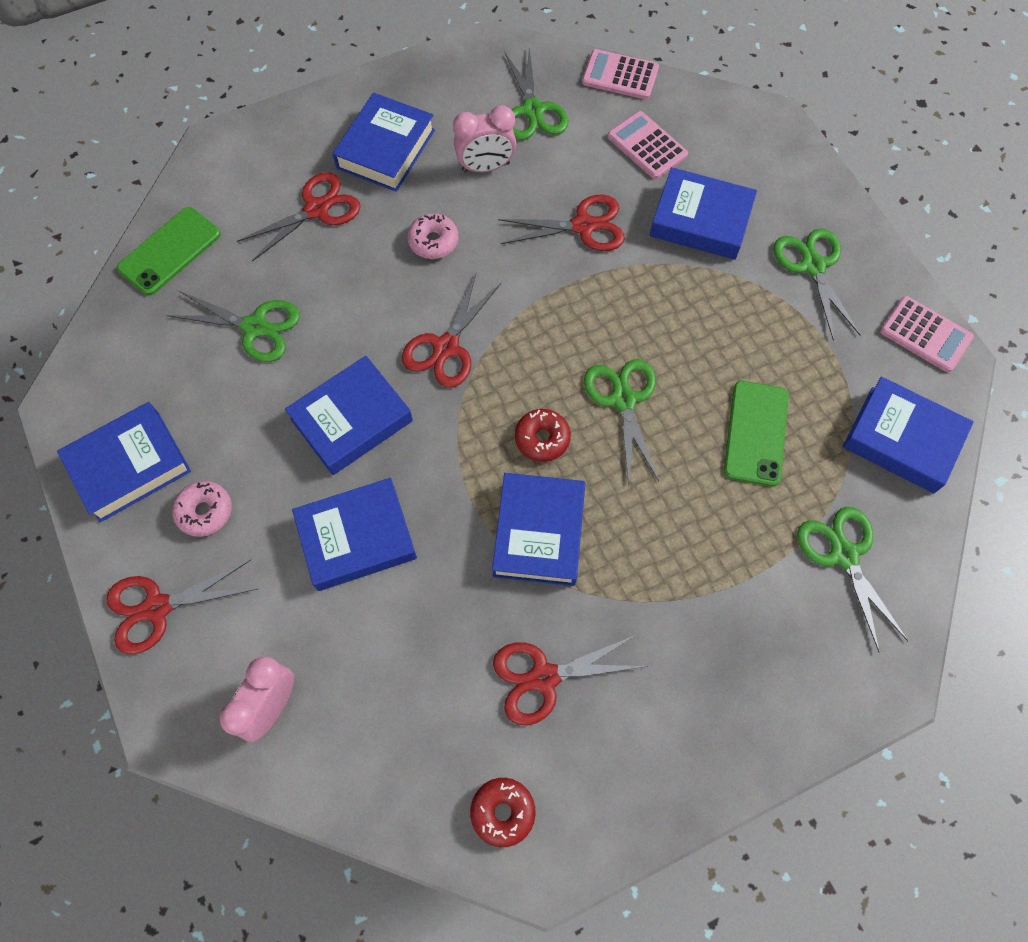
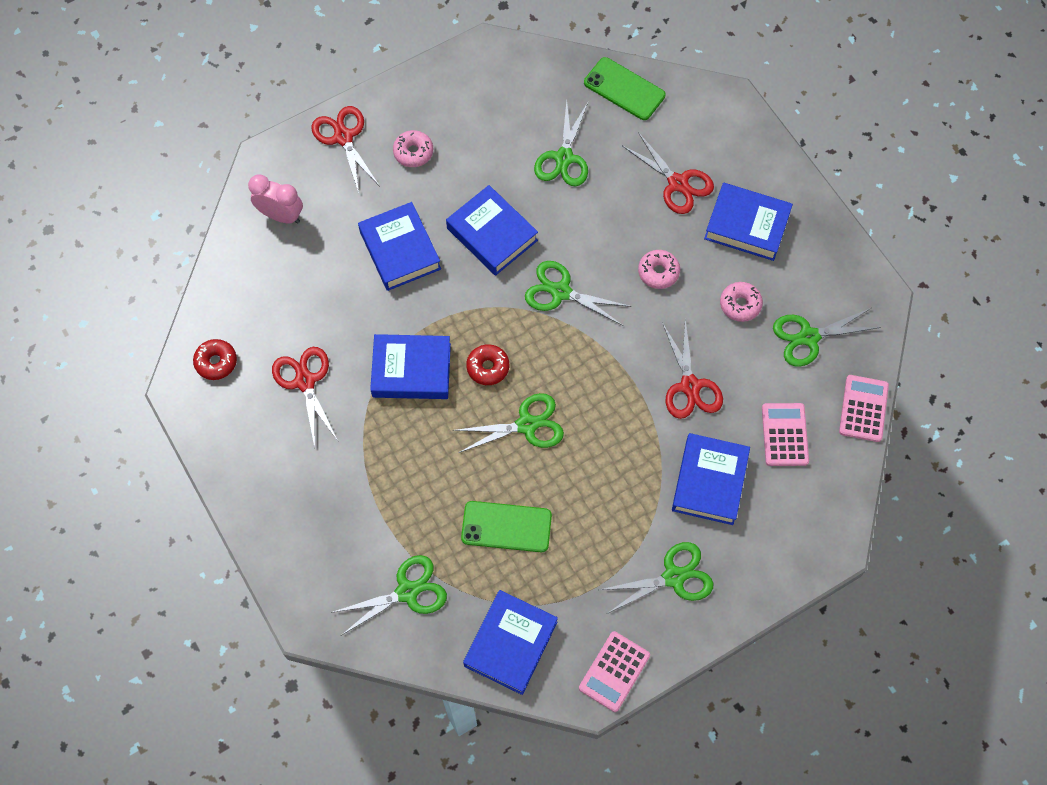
camera: 85 degrees right, 0 degrees up
(129, 465) = (444, 100): blue book -> none
(446, 347) = (560, 292): red scissors -> green scissors
(486, 167) = (740, 304): pink clock -> pink donut
(647, 146) = (784, 435): pink calculator -> pink calculator turned 45 degrees counterclockwise

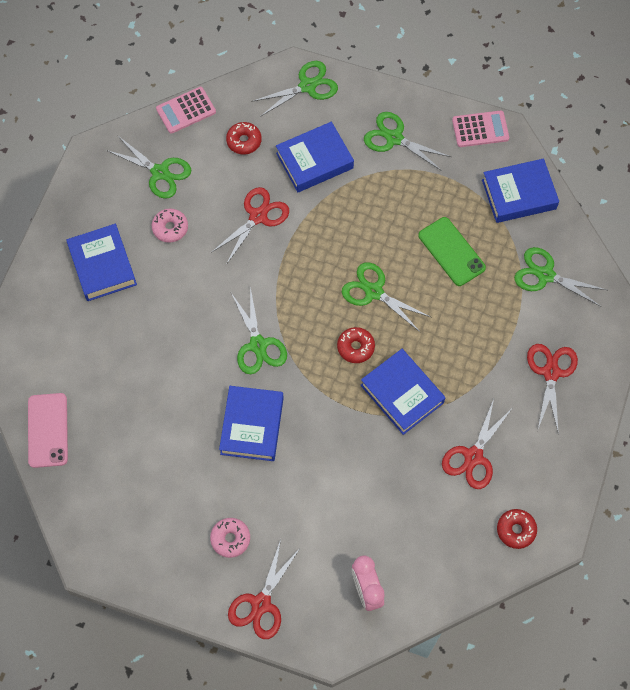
camera: 130 degrees left, 0 degrees up
(400, 250) = (320, 479): blue book -> none
(564, 158) = (145, 426): green scissors -> green scissors (307, 86)
(624, 89) = (47, 430): green phone -> pink phone
(658, 272) = (188, 295): pink donut -> none
(678, 183) = (103, 333): red scissors -> red scissors (551, 372)
(784, 435) = (244, 141): pink calculator -> red donut

